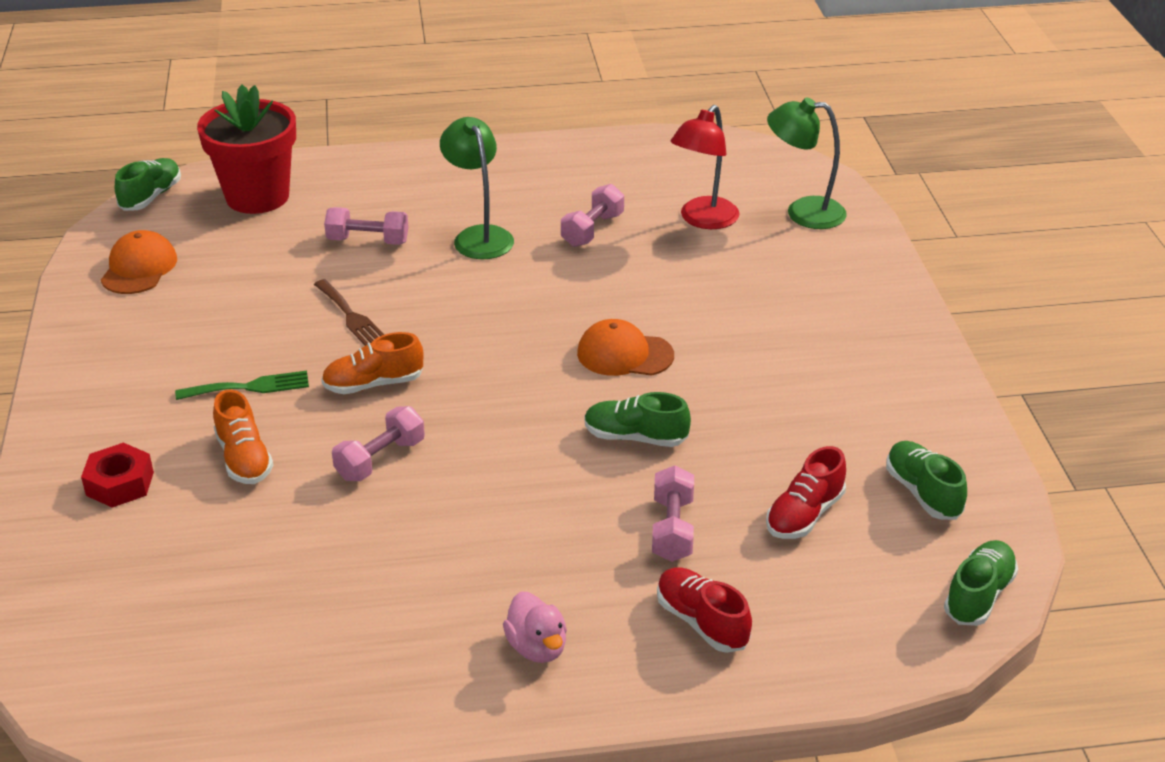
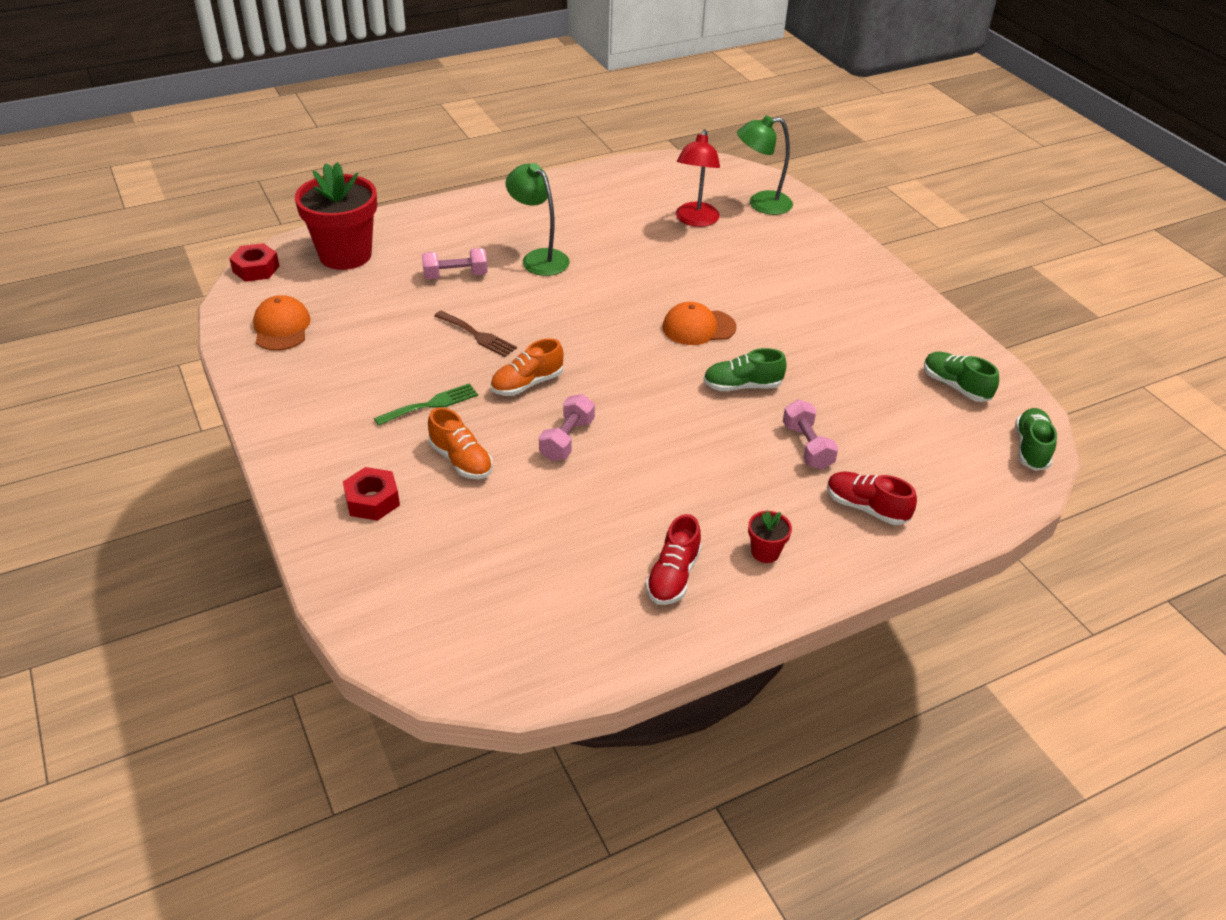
camera: 20 degrees left, 5 degrees up
(151, 197) = (256, 269): green shoe -> red nut
(537, 647) = (765, 552): pink duck -> red flower pot
(592, 230) = (620, 240): pink dumbbell -> none
(804, 515) = (889, 417): red shoe -> red shoe (673, 576)

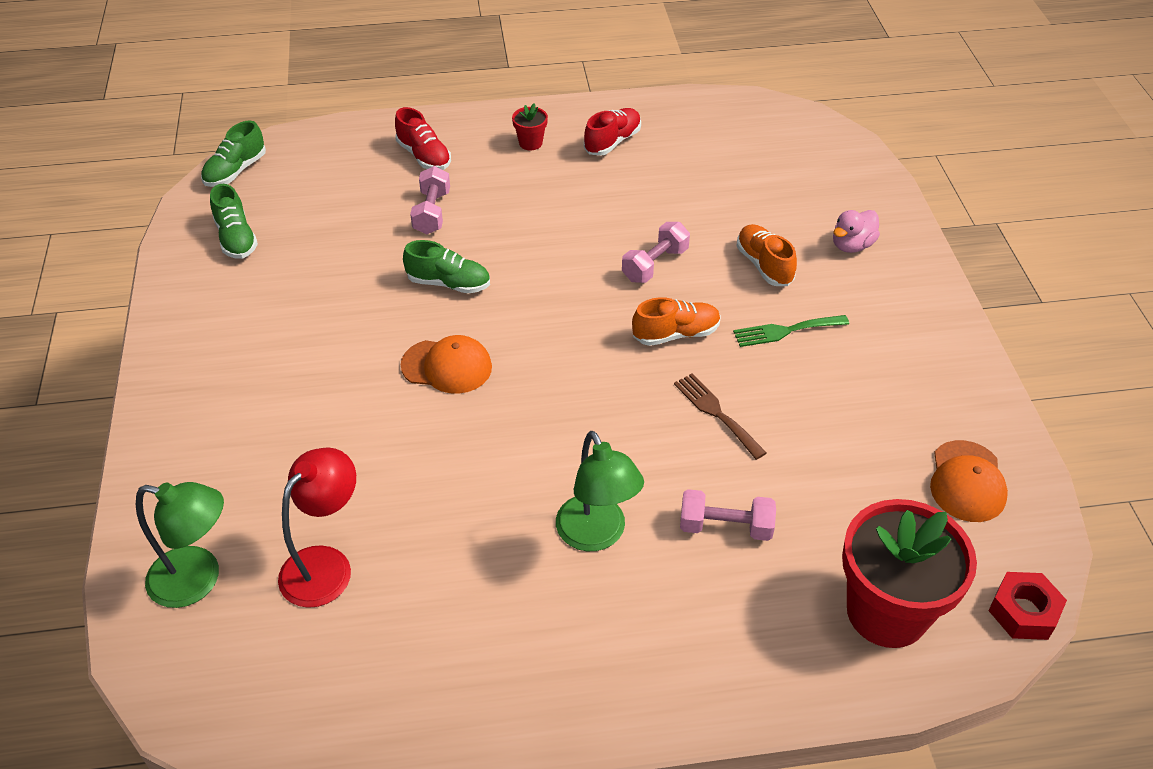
camera: 160 degrees left, 5 degrees up
(372, 500) = (852, 245): red nut -> pink duck

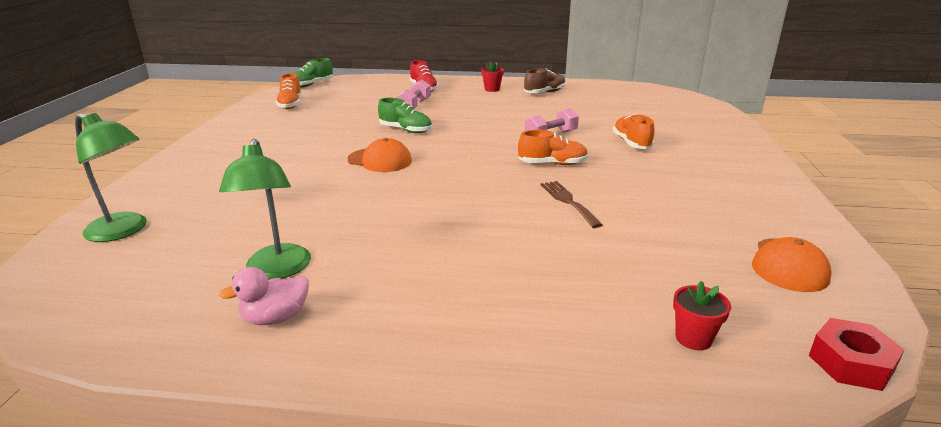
camera: 15 degrees right, 20 degrees down
(236, 238) = (290, 104): green shoe -> orange shoe
(326, 565) = (219, 236): red lamp -> none
(596, 535) = (437, 250): green lamp -> green lamp (277, 270)
(612, 142) = (544, 93): red shoe -> brown shoe
(725, 527) = (550, 261): pink dumbbell -> none
(785, 331) = (639, 171): green fork -> none
(852, 245) = (702, 141): pink duck -> pink duck (275, 318)
(887, 612) = (693, 338): red flower pot -> red flower pot, size x0.42

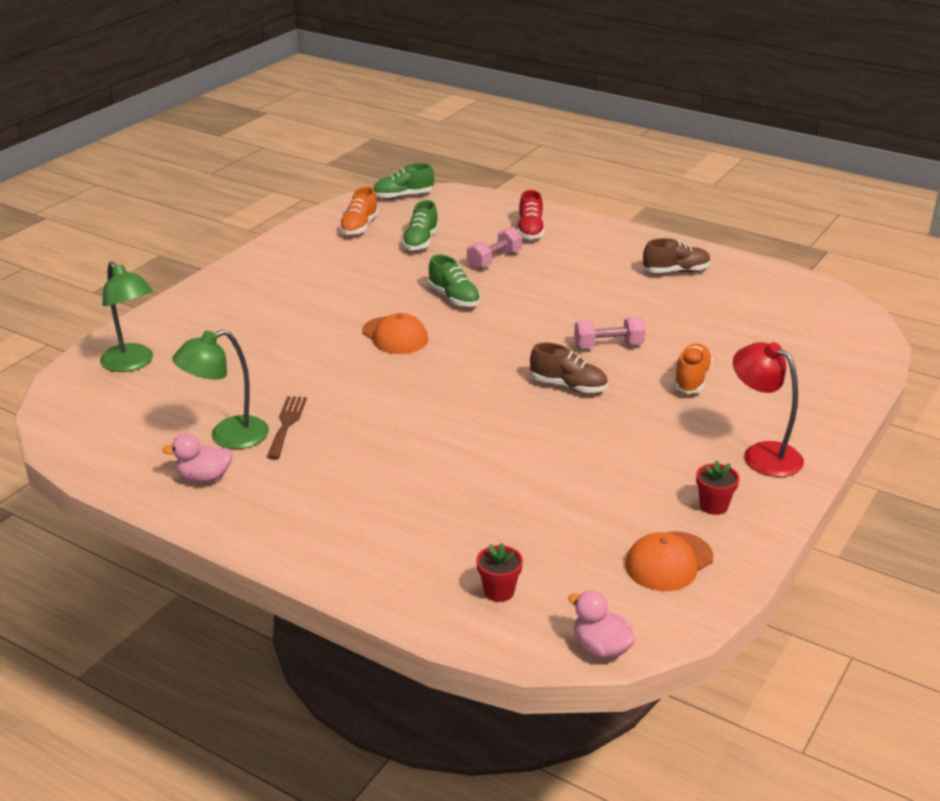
camera: 25 degrees right, 5 degrees up
(277, 270) = (227, 437): green lamp -> green lamp turned 45 degrees clockwise
(348, 105) = (420, 242): none -> green shoe
(492, 89) = (614, 250): red flower pot -> red flower pot (713, 506)
(552, 164) = (568, 386): orange shoe -> brown shoe
(568, 201) = (535, 437): brown fork -> brown fork (287, 424)
(739, 174) = (762, 454): none -> red lamp
(850, 363) = (601, 648): red nut -> pink duck

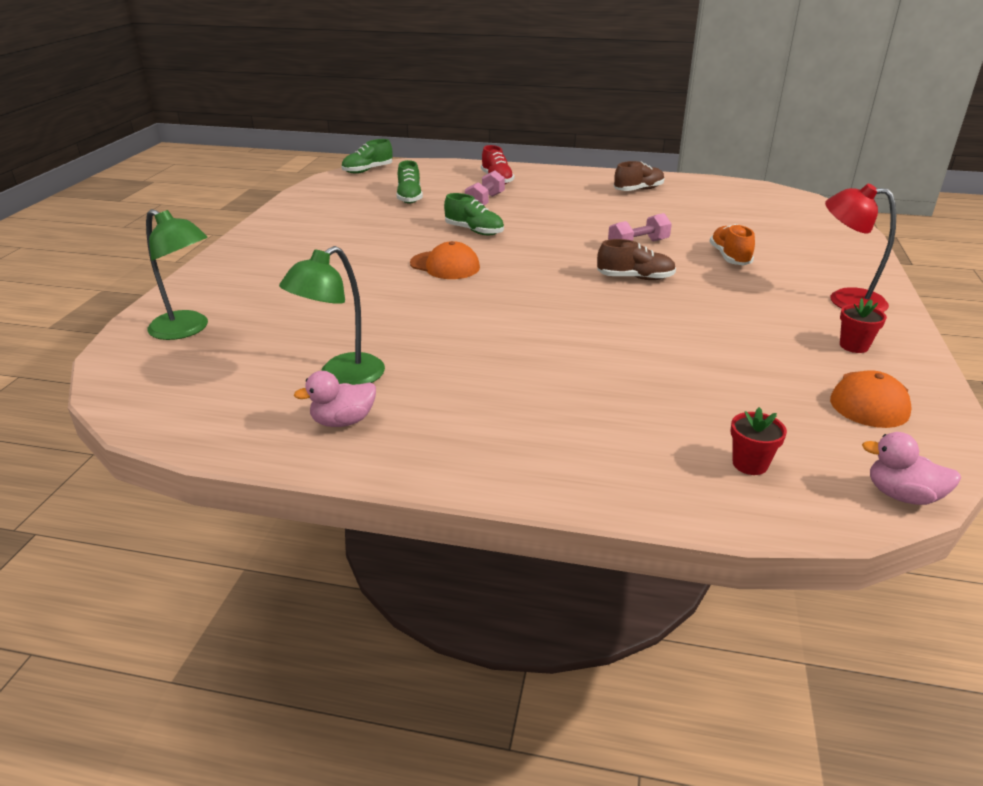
camera: 20 degrees left, 0 degrees up
(287, 424) = (397, 354): brown fork -> none
(359, 227) = (345, 194): orange shoe -> none

